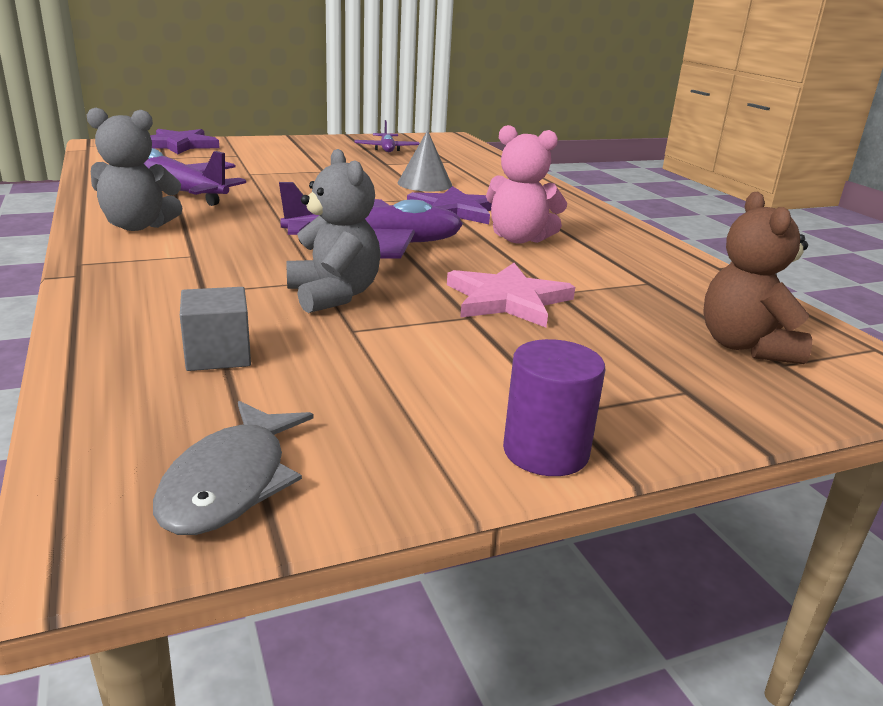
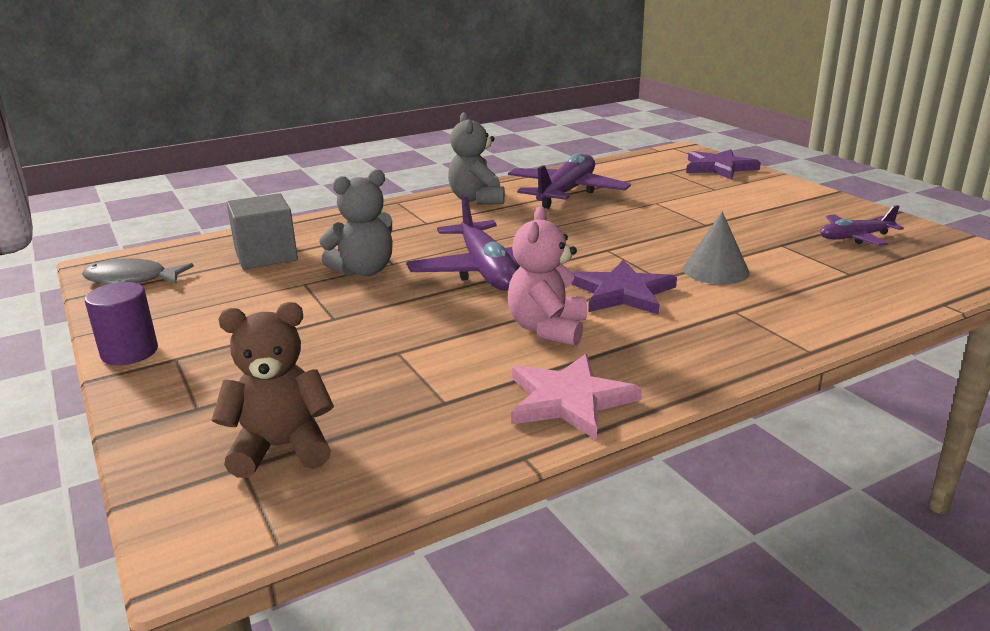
camera: 85 degrees right, 0 degrees up
(218, 355) = (266, 255): grey cube -> grey cube, size x1.50
(507, 300) = (373, 331): pink star -> pink star (569, 400)

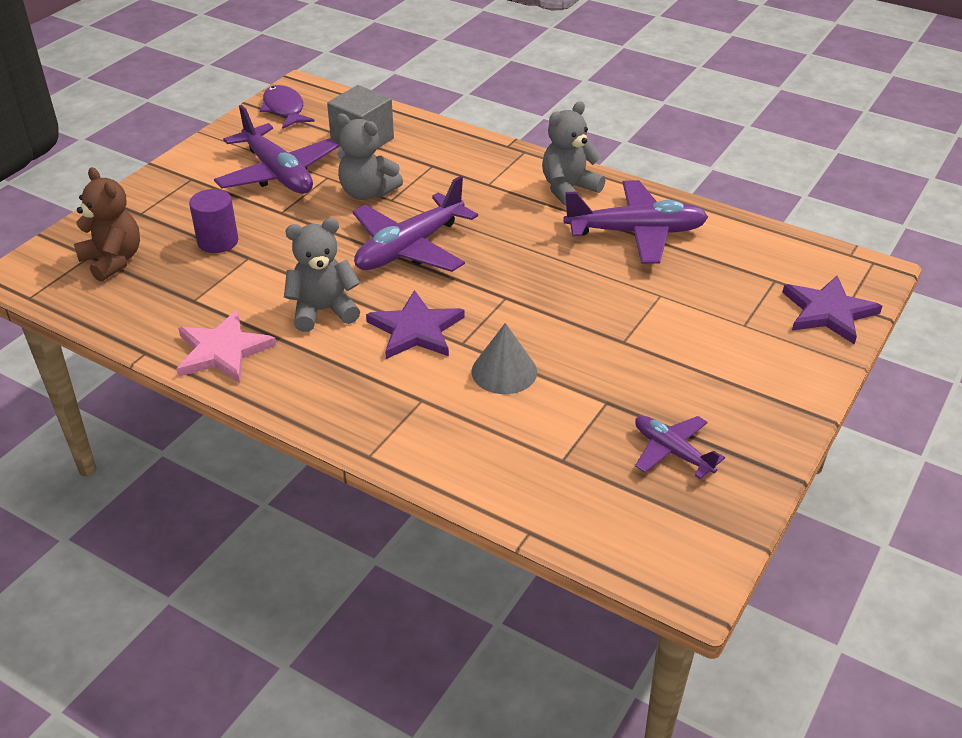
camera: 60 degrees right, 15 degrees up
(129, 352) = (189, 159): purple cylinder -> purple cylinder (218, 241)
(131, 280) = (284, 109): grey fish -> purple fish
(255, 306) = (278, 173): none -> purple plane
(548, 329) = (323, 311): pink teddy bear -> grey teddy bear

